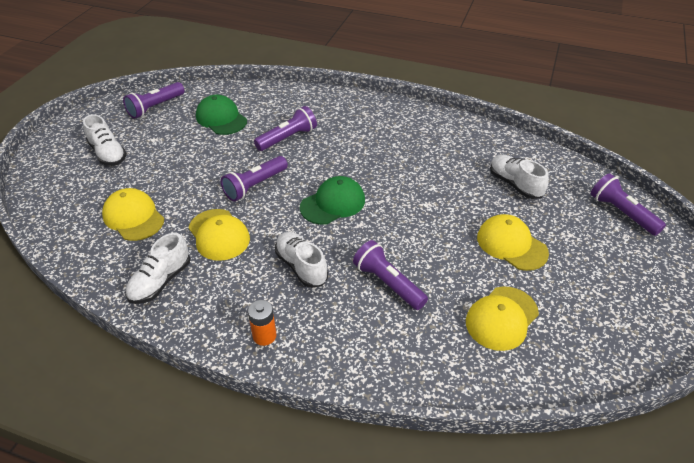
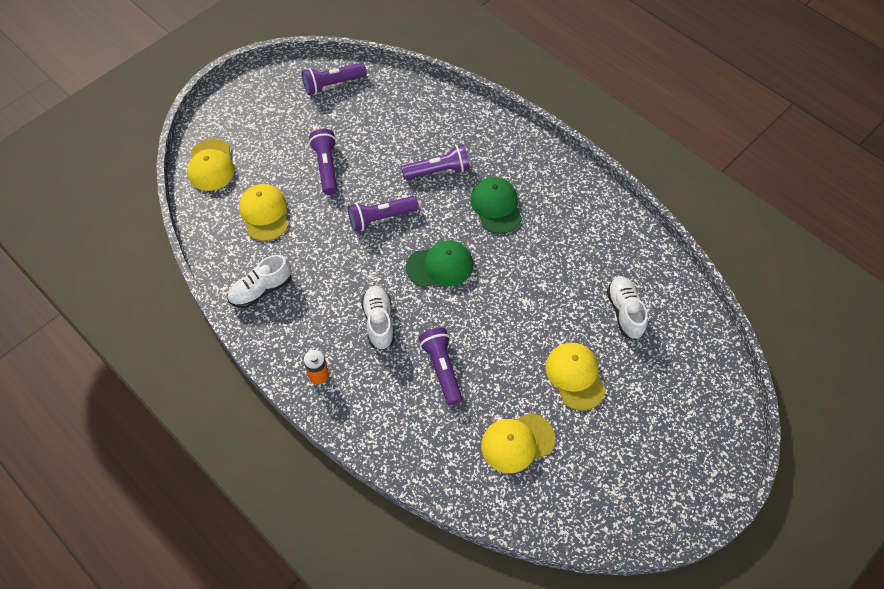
camera: 25 degrees right, 15 degrees up
(108, 154) = (269, 130): white shoe -> none
(219, 235) = (326, 261): yellow cap -> yellow cap (211, 165)
(221, 118) = (387, 122): green cap -> green cap (496, 206)
(621, 213) = (707, 386): purple flashlight -> purple flashlight (326, 167)

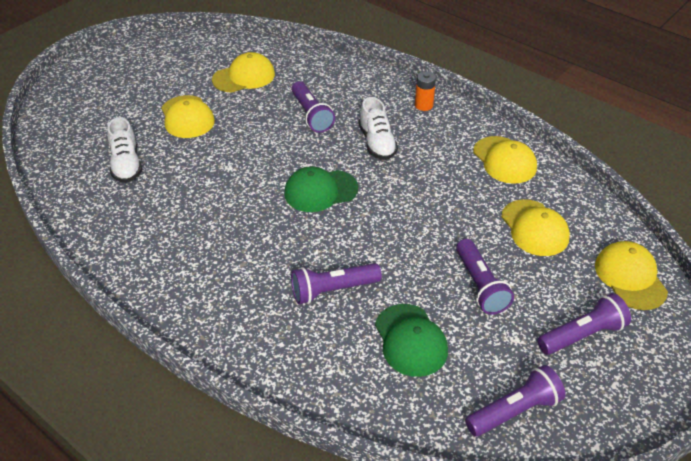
camera: 175 degrees right, 15 degrees down
(261, 290) = (504, 160): white shoe -> yellow cap
(381, 218) = (395, 232): purple flashlight -> purple flashlight (582, 335)
(496, 206) = (257, 253): green cap -> green cap (410, 340)

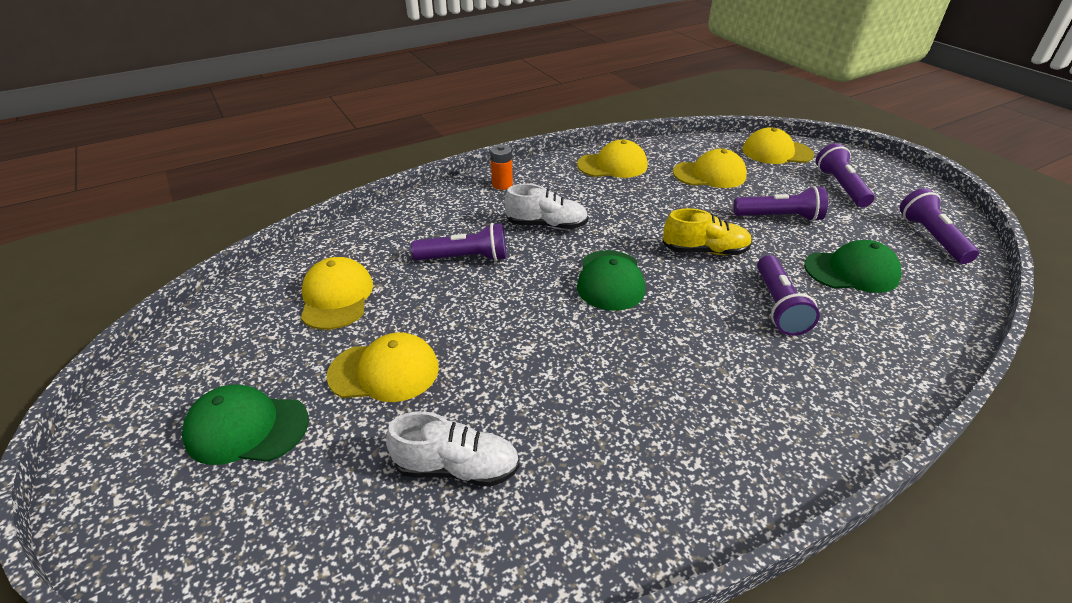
camera: 70 degrees left, 5 degrees down
(132, 87) = (246, 428): none -> green cap
(390, 239) = (705, 251): none -> yellow shoe

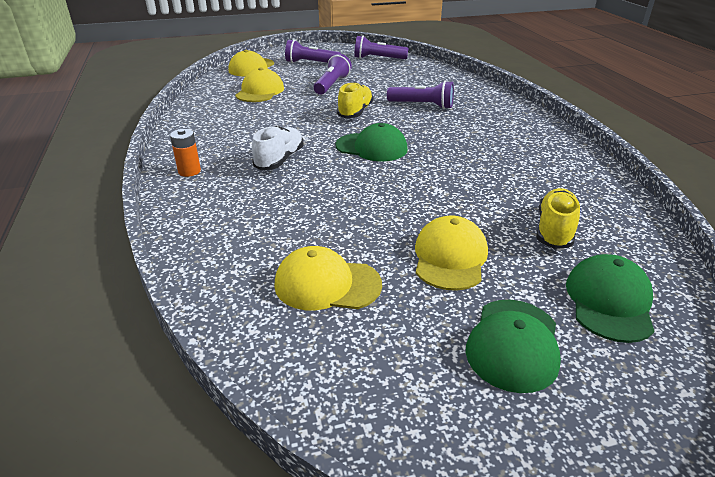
camera: 75 degrees left, 5 degrees down
(457, 467) = (554, 230): white shoe -> yellow shoe
(465, 258) = (304, 203): purple flashlight -> none
(612, 165) = (208, 120): yellow cap -> none
(851, 271) = (399, 82): green cap -> green cap (609, 301)

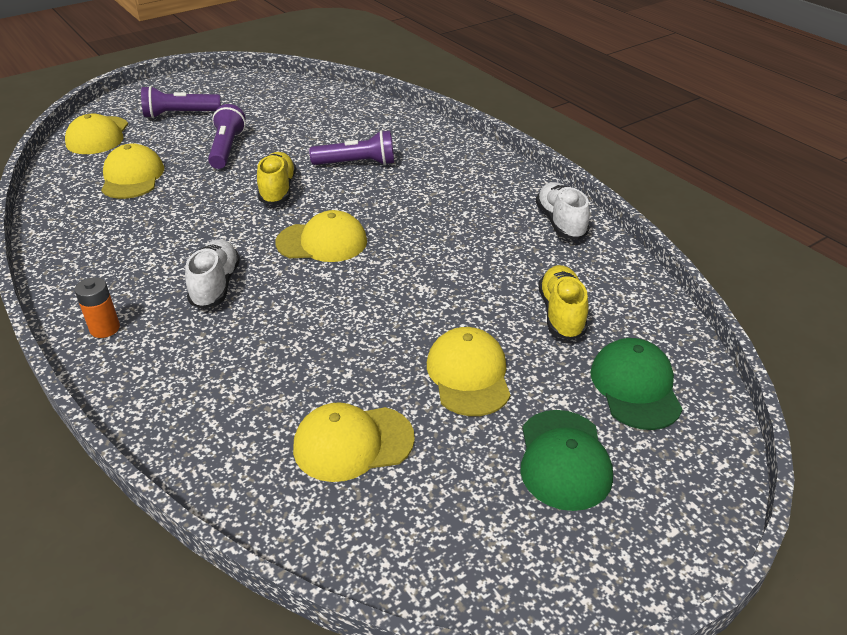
camera: 20 degrees left, 5 degrees up
(371, 147) = (322, 242): green cap -> yellow cap
(378, 59) = (269, 92): purple flashlight -> none
(578, 166) = (560, 222): none -> white shoe

